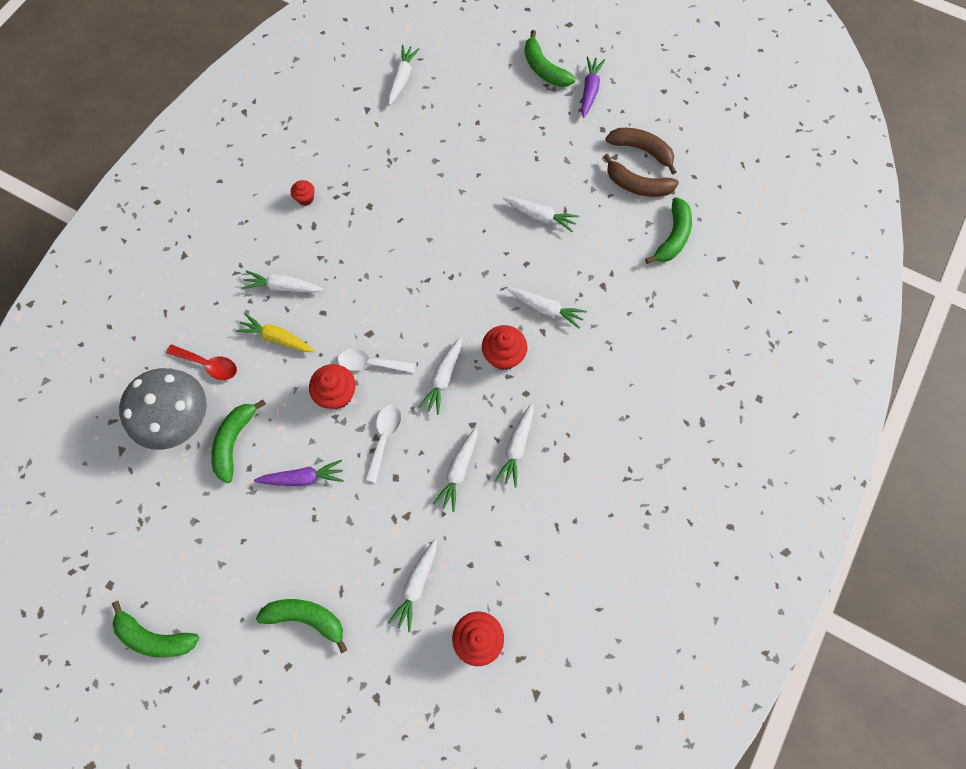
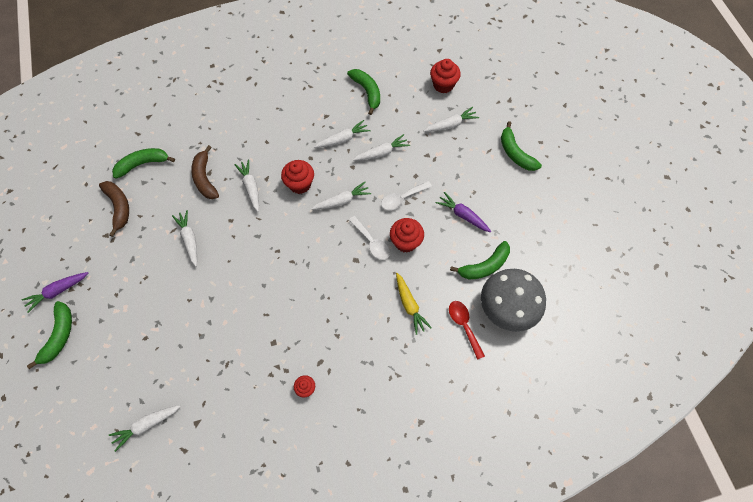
camera: 135 degrees left, 5 degrees down
(155, 636) = (598, 205): green banana -> green banana (367, 92)
(283, 287) = (377, 335): white carrot -> none
(641, 150) = (87, 224): brown banana -> brown banana (205, 178)

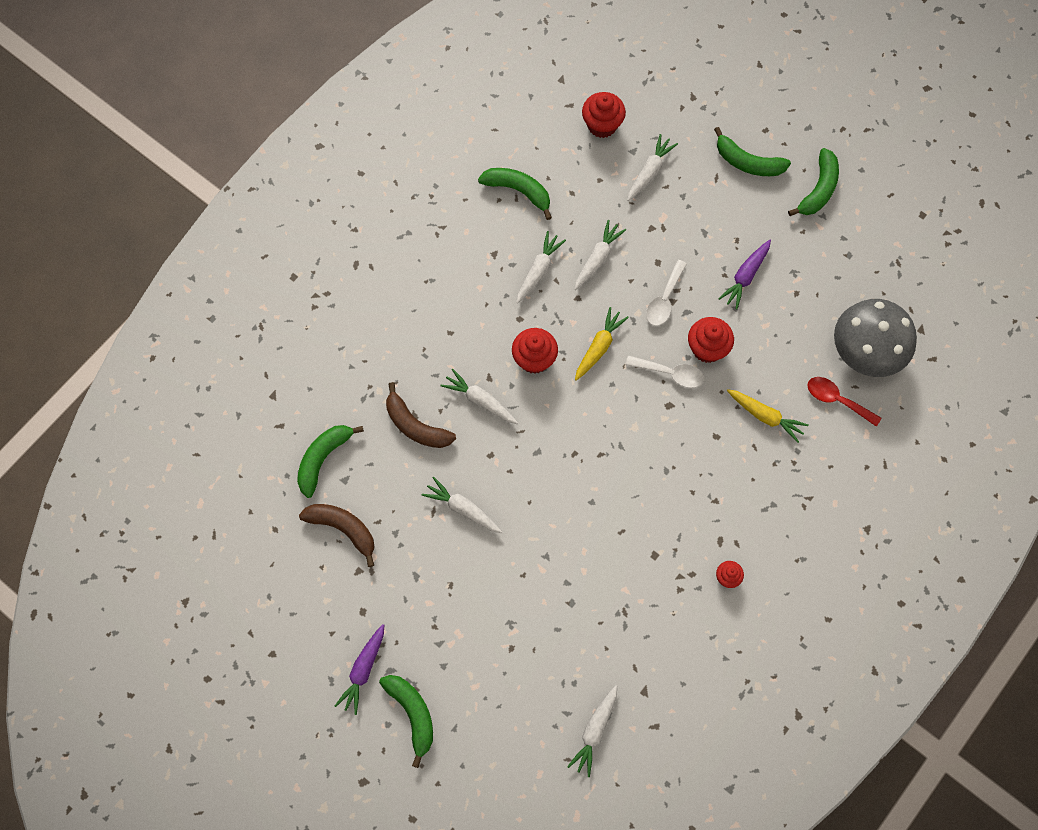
camera: 35 degrees left, 5 degrees up
(341, 201) = (599, 347): white carrot -> yellow carrot
(463, 215) = (745, 276): purple carrot -> purple carrot turned 60 degrees counterclockwise
(484, 266) = (810, 319): green banana -> green banana (818, 189)

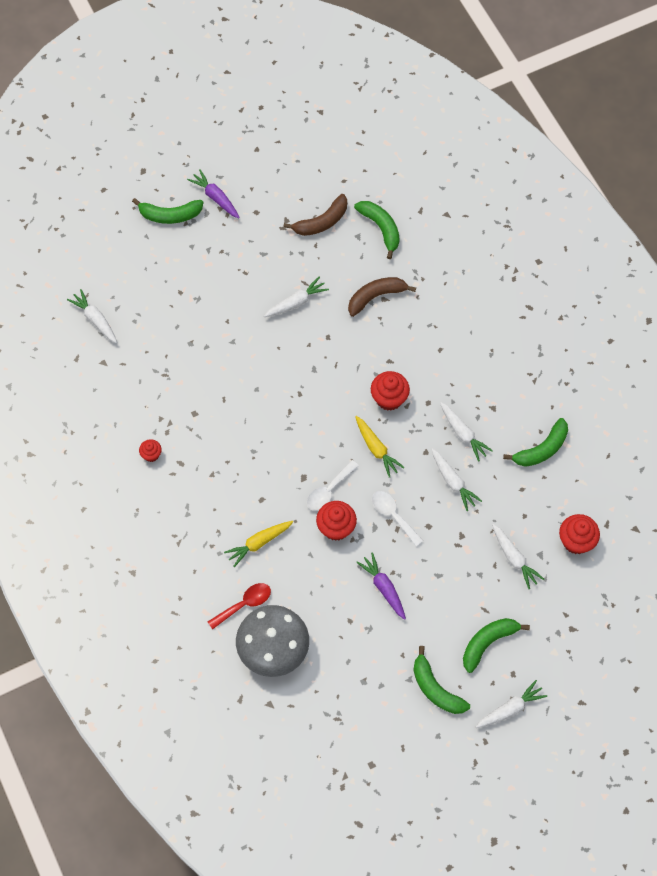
camera: 115 degrees right, 5 degrees down
(480, 401) = (373, 347): white carrot -> white carrot (510, 709)

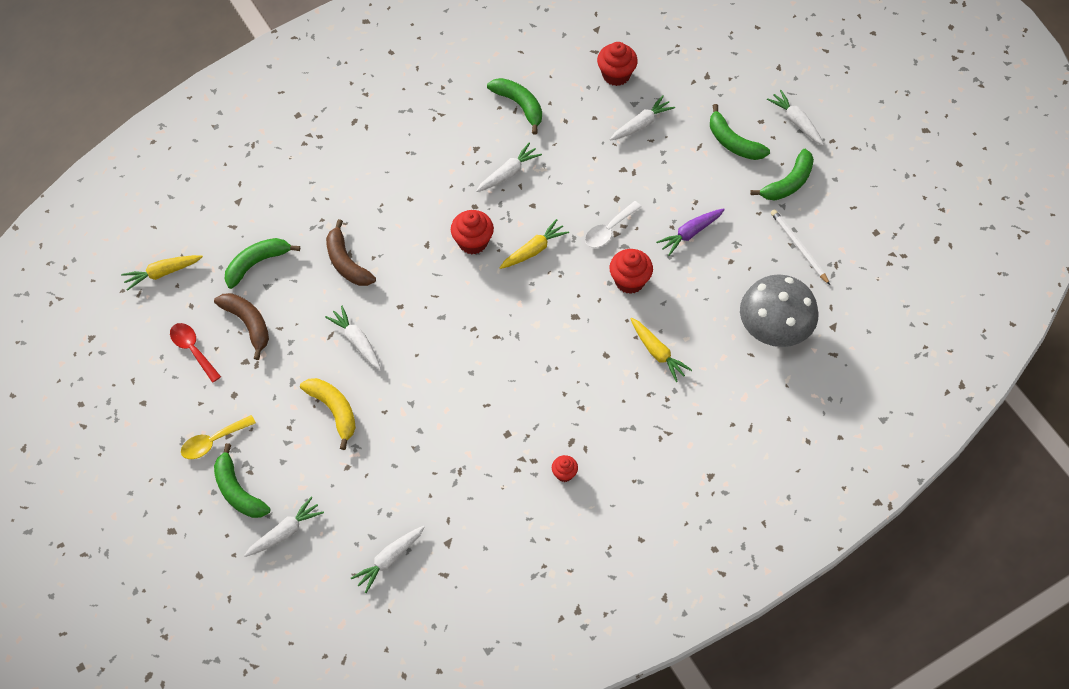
camera: 95 degrees left, 5 degrees down
(170, 215) = (238, 491): green banana -> green banana turned 150 degrees clockwise
(216, 198) = (213, 441): purple carrot -> yellow spoon
(232, 283) = (334, 411): none -> yellow banana
(244, 604) = (729, 360): red spoon -> red spoon (193, 350)
(329, 490) = (587, 291): white spoon -> none
(360, 686) = (798, 247): none -> white pencil
(377, 160) = (163, 273): none -> yellow carrot
(453, 481) = (564, 179): white carrot -> white carrot (285, 532)

